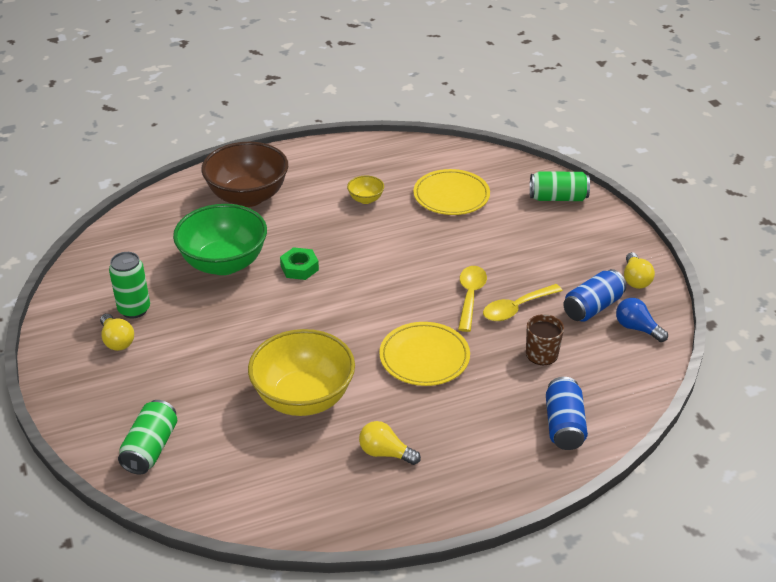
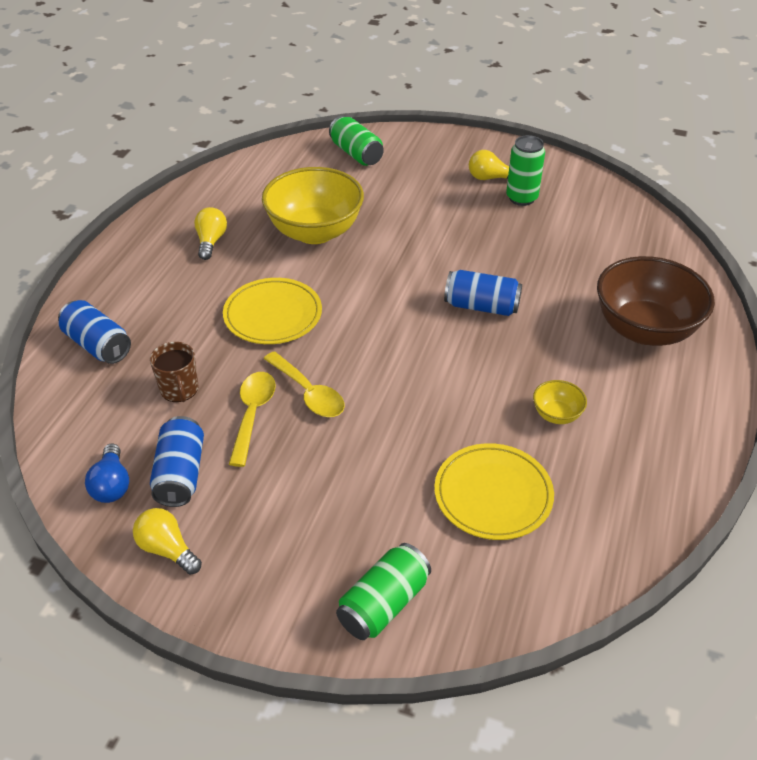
camera: 130 degrees right, 5 degrees up
(224, 263) = (538, 266): green bowl -> none
(299, 268) = (481, 306): green nut -> blue can
(385, 453) = (211, 241): yellow light bulb -> yellow light bulb turned 60 degrees counterclockwise
(637, 328) = (112, 485): blue light bulb -> blue light bulb turned 90 degrees clockwise

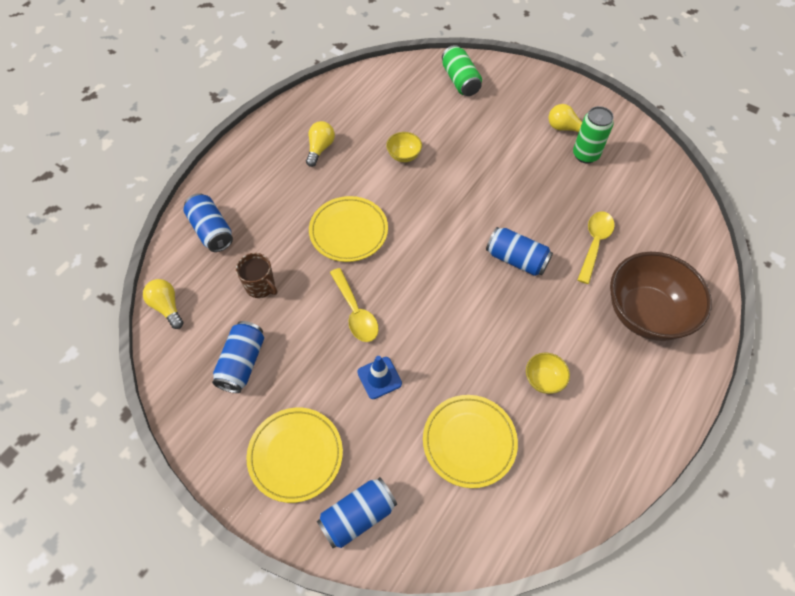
camera: 15 degrees right, 15 degrees up
(112, 485) = (191, 360): blue light bulb -> none
(167, 549) = (216, 427): yellow light bulb -> yellow light bulb (167, 307)
(179, 389) = (260, 286): brown mug -> brown mug turned 45 degrees counterclockwise
(252, 414) = (308, 322): yellow spoon -> yellow spoon (594, 243)
(282, 557) = (295, 455): none -> yellow plate
(315, 232) = (404, 156): yellow bowl -> yellow bowl, size x0.43
(361, 453) = (379, 378): none -> blue traffic cone
(383, 603) = (357, 516): green can -> blue can

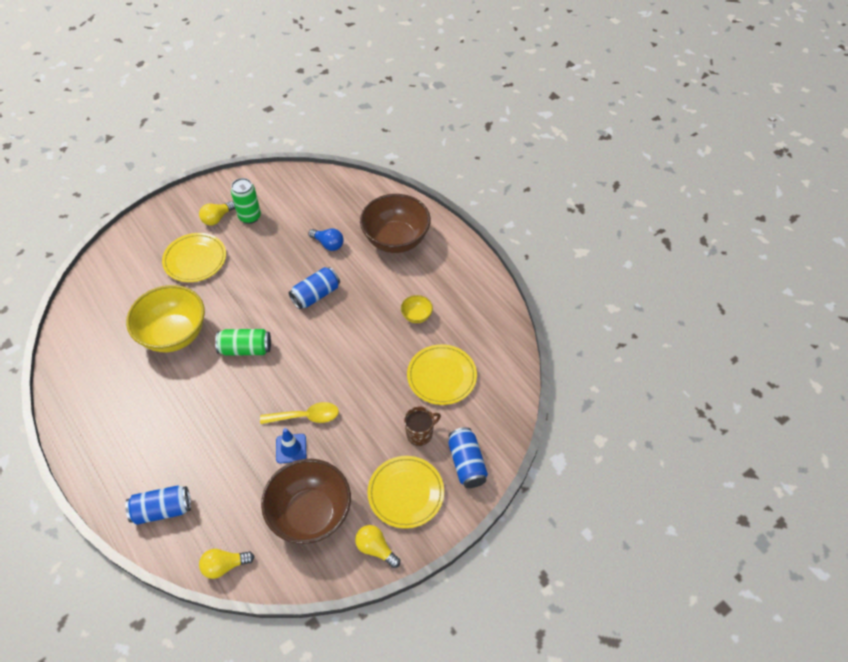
camera: 70 degrees left, 5 degrees down
(242, 363) = (310, 514): blue can -> brown bowl
(260, 286) = (244, 482): brown mug -> brown mug (420, 433)
(320, 148) = (125, 395): yellow light bulb -> yellow light bulb (376, 549)
(348, 231) = (227, 399): yellow plate -> yellow plate (195, 260)
(379, 378) = (369, 417): blue traffic cone -> blue traffic cone (291, 448)
(404, 156) = (174, 334): yellow bowl -> yellow bowl, size x2.31
(460, 81) = (121, 267): green can -> green can (246, 349)
(594, 243) = (328, 244): yellow spoon -> blue light bulb

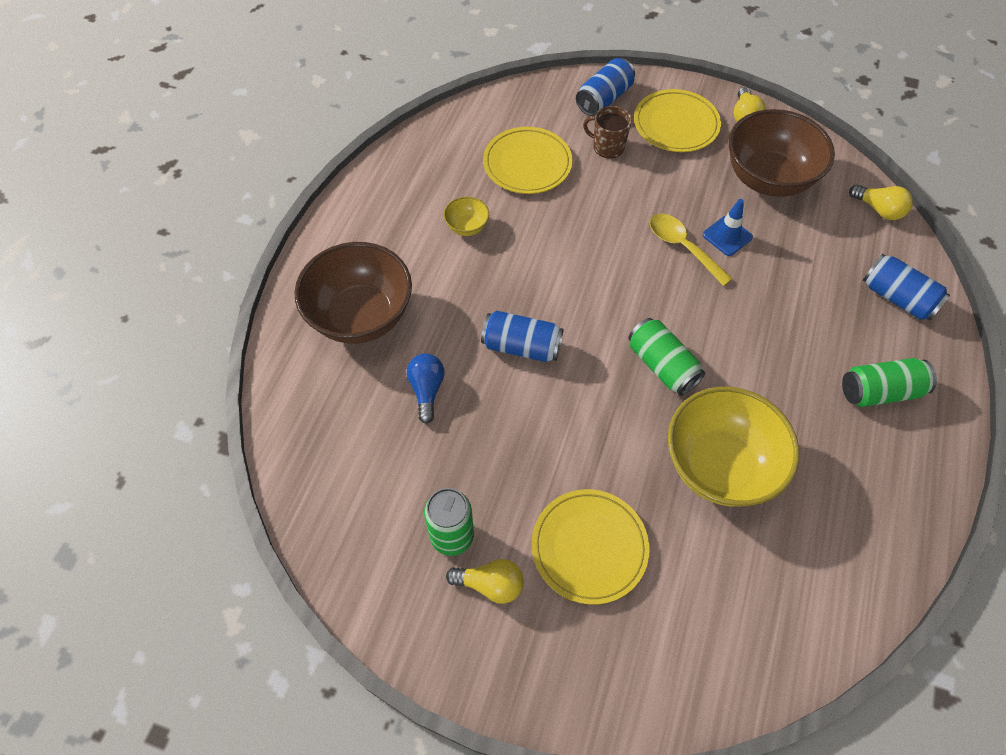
camera: 125 degrees left, 5 degrees up
(129, 442) = (880, 391): none -> green can

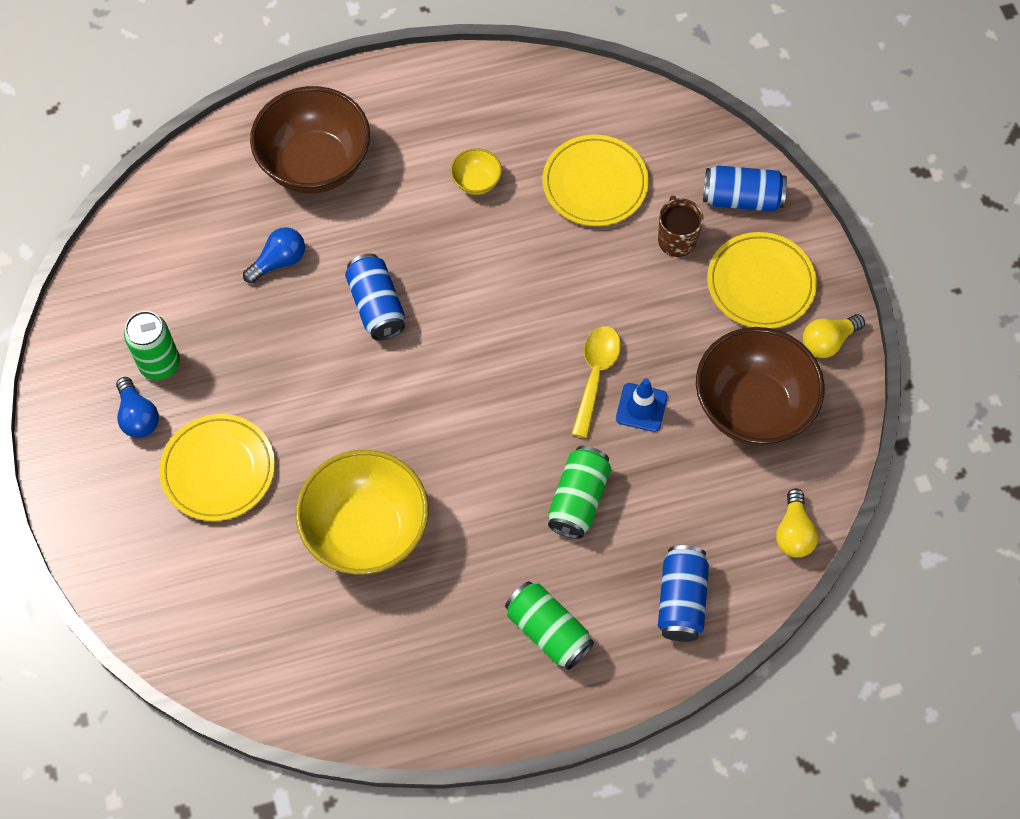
camera: 55 degrees right, 5 degrees up
(490, 584) = (138, 416): yellow light bulb -> blue light bulb
(662, 365) = (440, 430): green can -> green can (578, 499)

